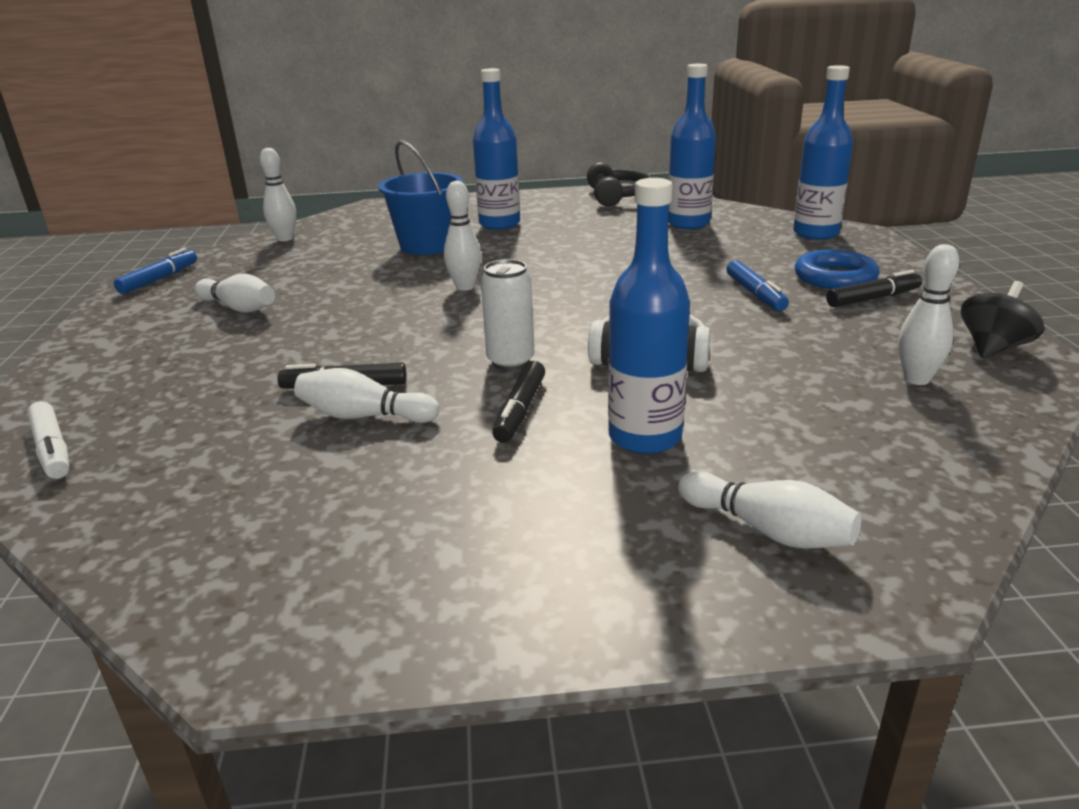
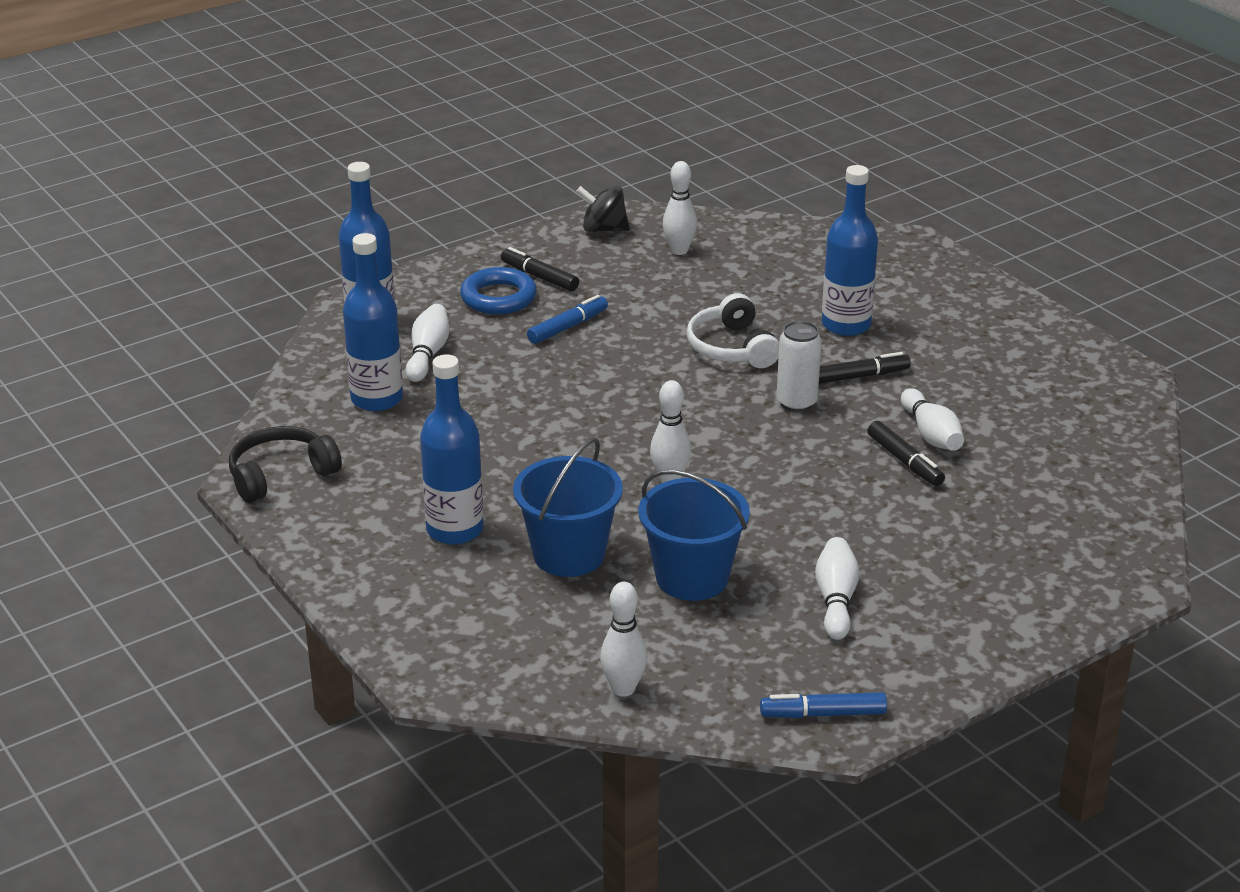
camera: 120 degrees left, 5 degrees up
(52, 449) = (1109, 546): white marker -> none
(344, 272) = (692, 577): none -> blue bucket
(768, 530) = (897, 274): white bowling pin -> white bowling pin (428, 354)

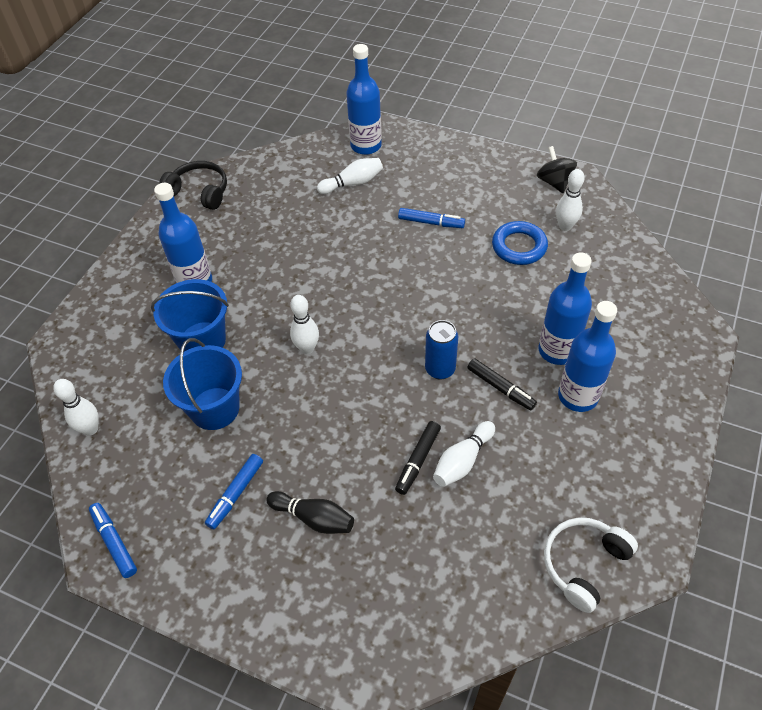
camera: 60 degrees right, 20 degrees up
(377, 399) = (294, 188): blue bottle -> blue bottle (578, 396)
(498, 297) = (435, 179): blue ring -> blue ring (519, 246)
(539, 277) = (473, 183): black marker -> none
(732, 348) = (476, 306): white headphones -> white headphones (584, 564)
(796, 403) = (440, 369): white can -> blue can
(836, 600) = (235, 494): white bowling pin -> blue marker
(918, 555) = (314, 518): none -> black bowling pin

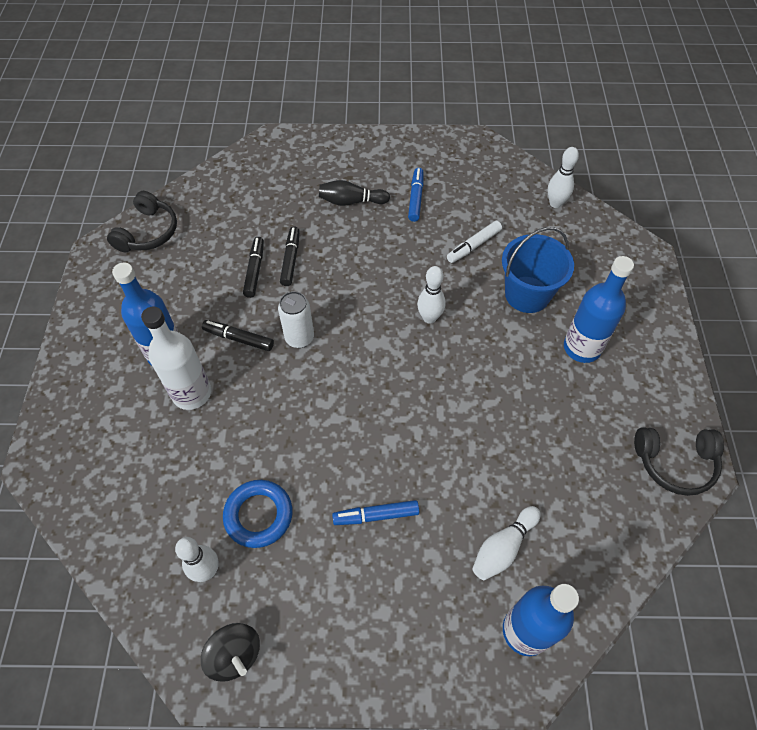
camera: 155 degrees right, 5 degrees up
(114, 542) = (476, 150): blue marker -> none
(214, 408) = (473, 246): blue bucket -> white marker
(440, 369) = (299, 338): blue can -> white can
(462, 461) = (255, 270): white bowling pin -> black marker
(557, 350) = (192, 393): blue bottle -> white bottle
(584, 564) = (148, 232): white headphones -> black headphones

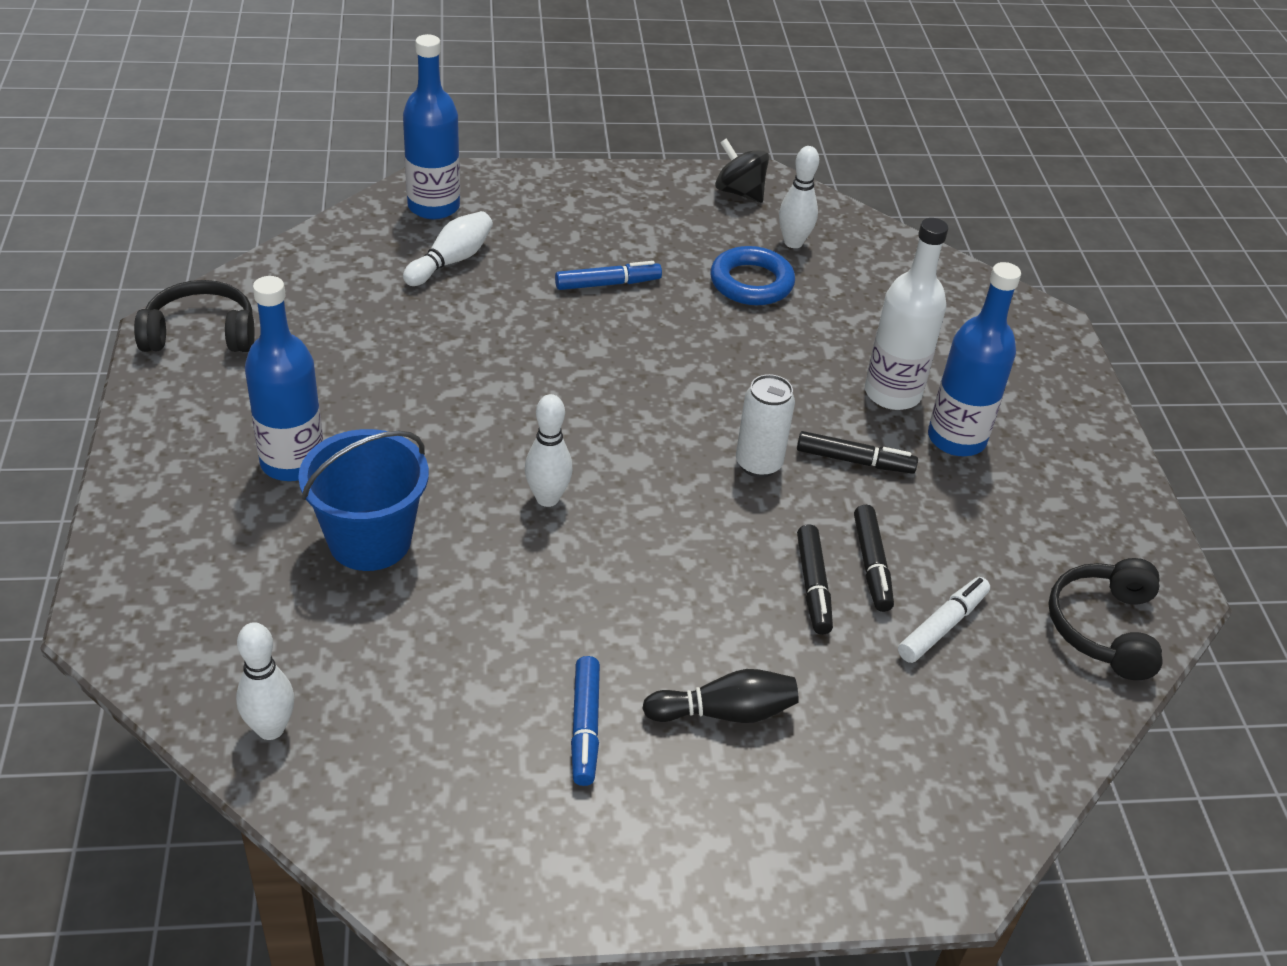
camera: 170 degrees right, 15 degrees down
(473, 246) = (463, 626): white marker -> white marker (942, 626)

